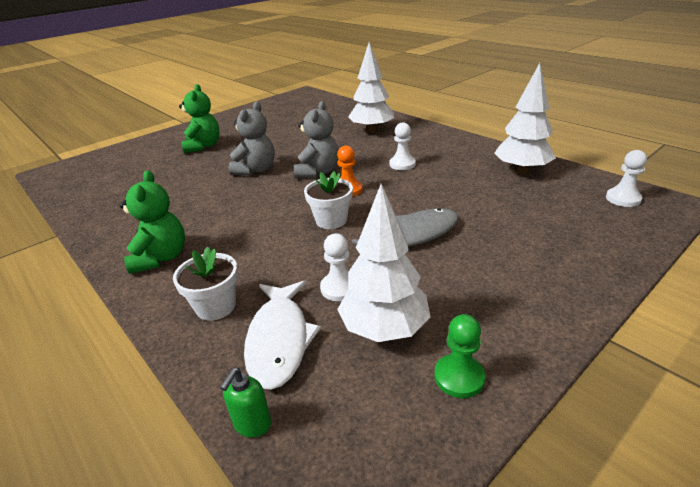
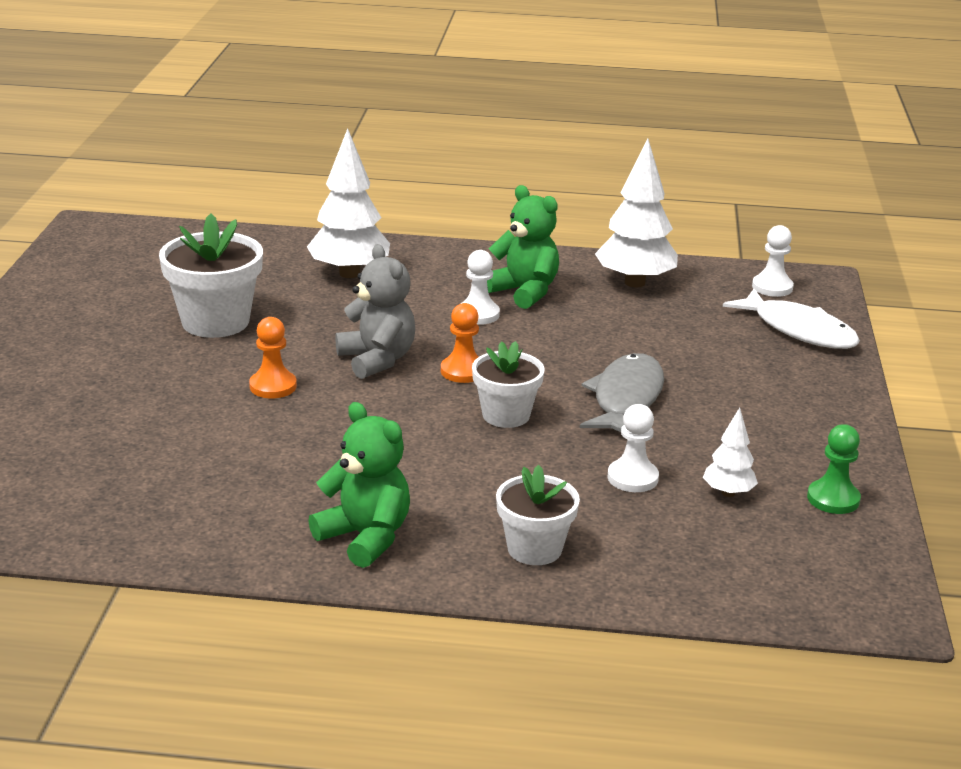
camera: 45 degrees left, 5 degrees down
(203, 146) = (91, 378): green teddy bear -> green teddy bear (524, 292)
(252, 424) = (732, 605): green soap dispenser -> none
(256, 170) = (273, 386): grey teddy bear -> orange pawn
(279, 340) = (650, 543): white fish -> white fish (799, 330)
(283, 137) = (215, 322): none -> white flower pot
(384, 329) = (728, 493): white tree -> white tree, size x0.51

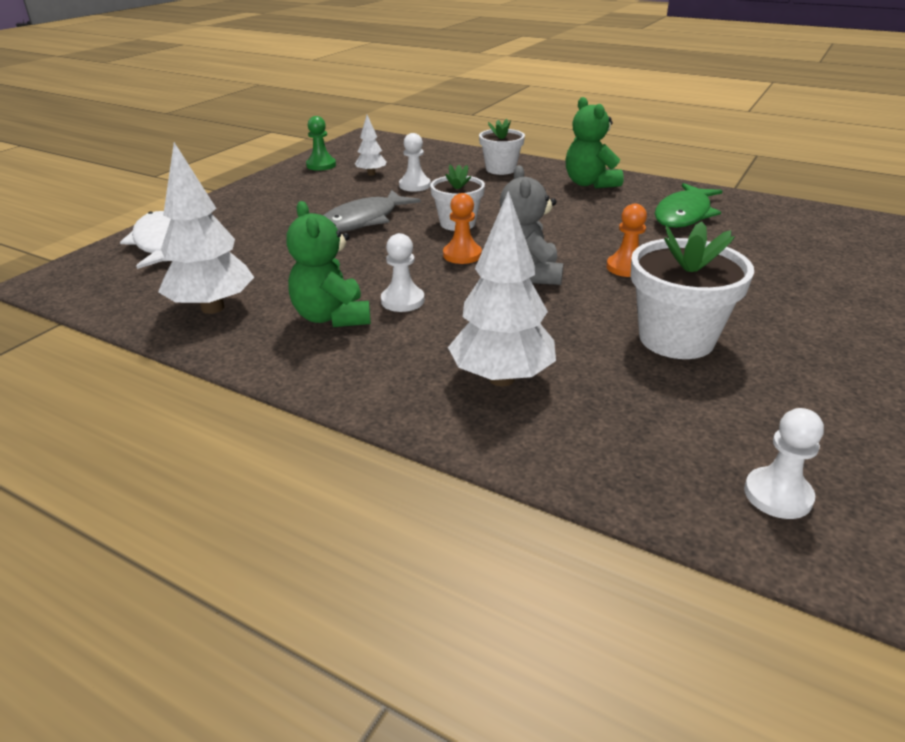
camera: 155 degrees left, 5 degrees up
(206, 489) = (684, 214): none -> green fish
(772, 287) = (102, 281): white pawn -> white pawn (777, 495)

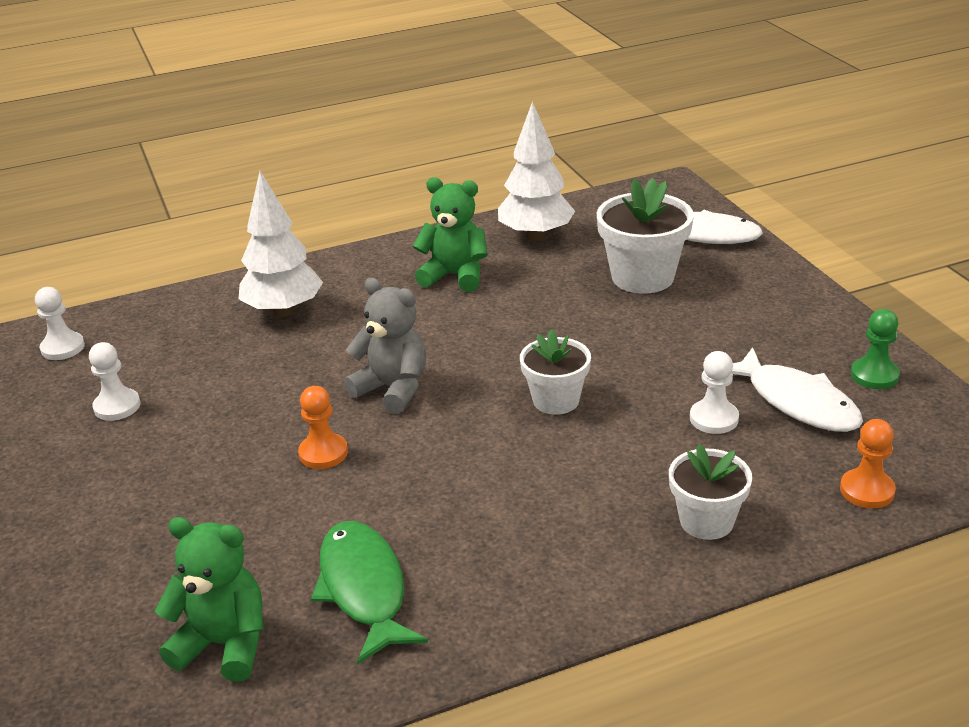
camera: 130 degrees right, 0 degrees up
(363, 220) = (635, 346): grey fish -> none
(371, 174) = (797, 402): white tree -> white fish
(402, 301) = (437, 311): white pawn -> white pawn (117, 406)
(462, 255) = (478, 371): orange pawn -> orange pawn (867, 490)
(590, 183) = (557, 575): green teddy bear -> green teddy bear (224, 644)
(676, 339) = (203, 406): white flower pot -> white flower pot (642, 277)

